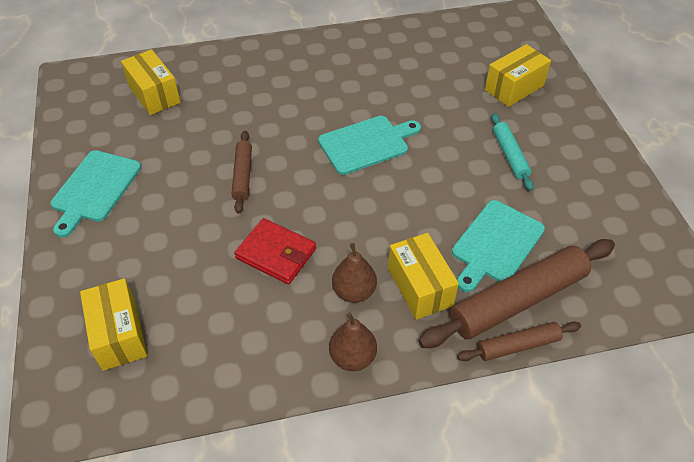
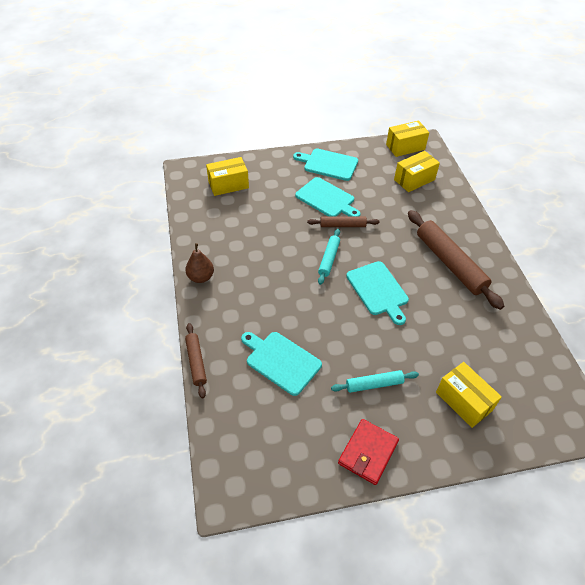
camera: 90 degrees right, 0 degrees up
(181, 192) = (327, 199): none -> turquoise cutting board
(276, 253) = (278, 243): red wallet -> red wallet (368, 452)
(311, 192) = (329, 259): none -> turquoise rolling pin
(354, 291) = (246, 279): brown pear -> none
(420, 287) = (247, 313): yellow box -> yellow box (405, 147)
(518, 300) = (231, 368): brown rolling pin -> brown rolling pin (450, 263)

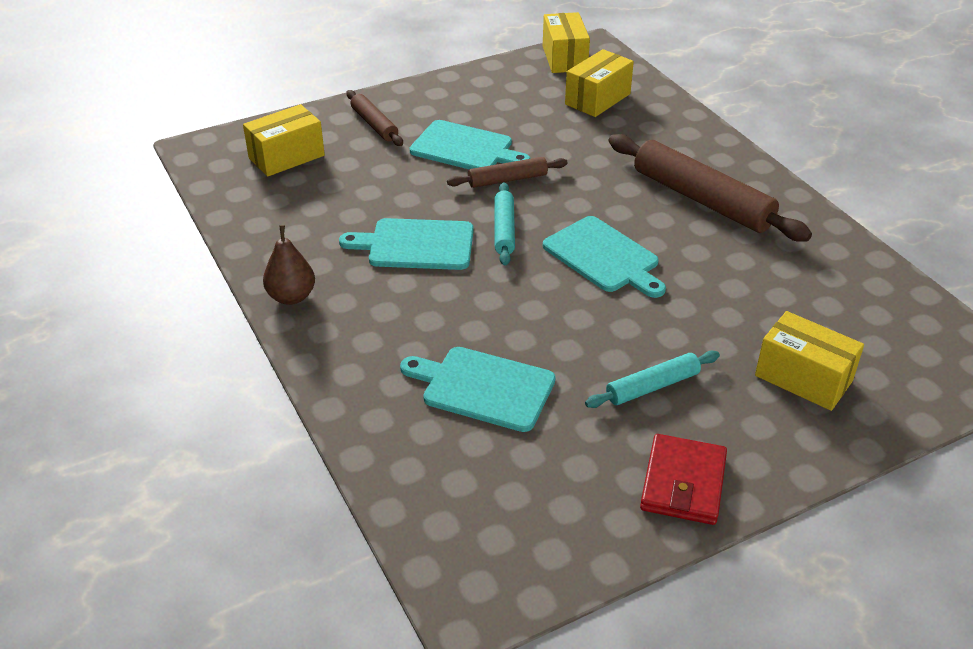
camera: 15 degrees left, 10 degrees down
(196, 362) = (334, 421): brown rolling pin -> brown rolling pin (374, 124)
(328, 164) = (448, 101): turquoise cutting board -> turquoise cutting board (416, 245)
(405, 147) = (564, 58): yellow box -> yellow box turned 60 degrees counterclockwise

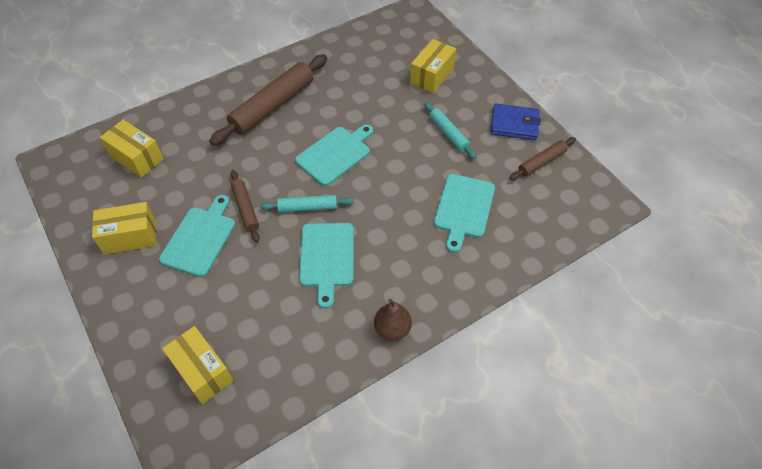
camera: 95 degrees left, 15 degrees up
(374, 124) = (155, 309): brown rolling pin -> brown rolling pin (542, 162)
(564, 58) = (65, 179): yellow box -> yellow box (130, 237)
(683, 483) = (514, 124): red wallet -> blue wallet

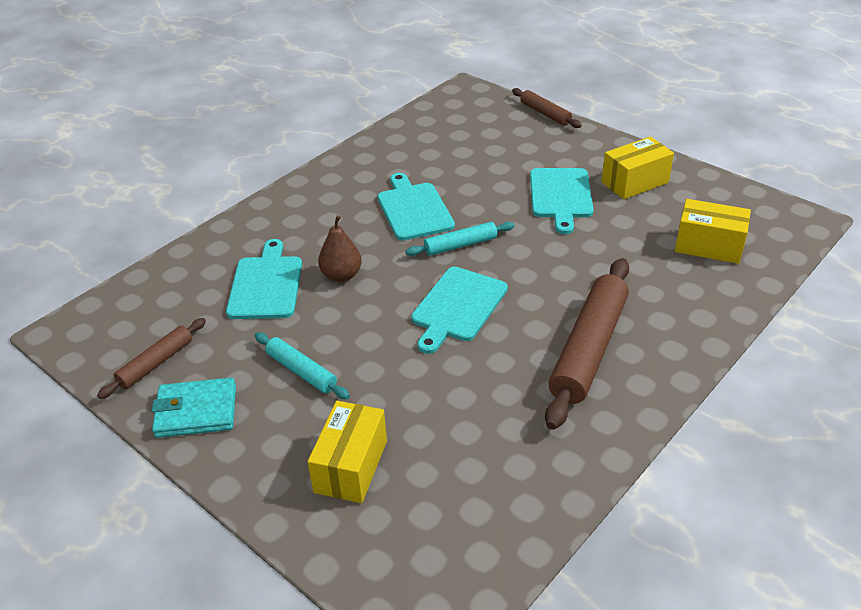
camera: 165 degrees right, 15 degrees down
(202, 371) = (483, 124): yellow box -> none
(245, 209) = (532, 229): brown rolling pin -> brown rolling pin (545, 113)
(392, 329) = (325, 177): brown pear -> brown pear (341, 275)
(514, 124) = (196, 411): blue wallet -> turquoise wallet

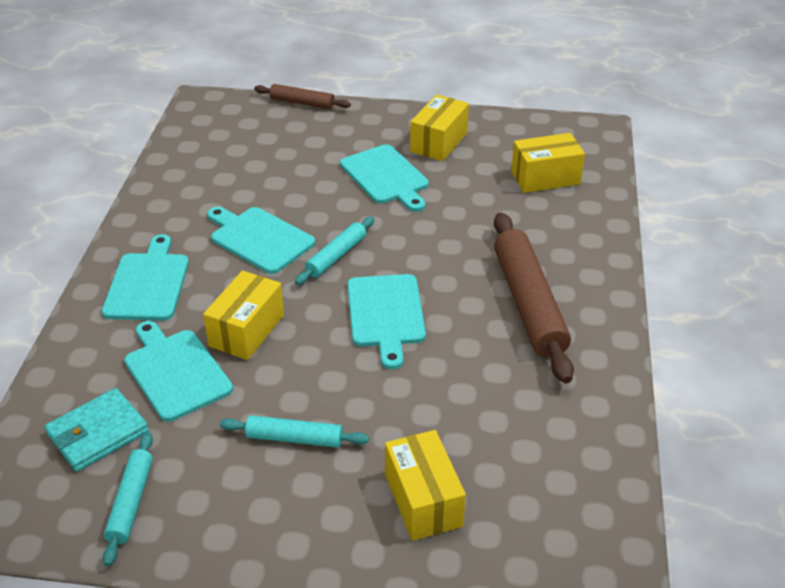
camera: 35 degrees left, 0 degrees up
(156, 363) = (131, 502): brown rolling pin -> turquoise rolling pin
(196, 411) = (223, 527): turquoise wallet -> turquoise wallet (98, 433)
(305, 213) = (148, 283): none -> turquoise cutting board
(341, 275) = (247, 330): brown pear -> yellow box

